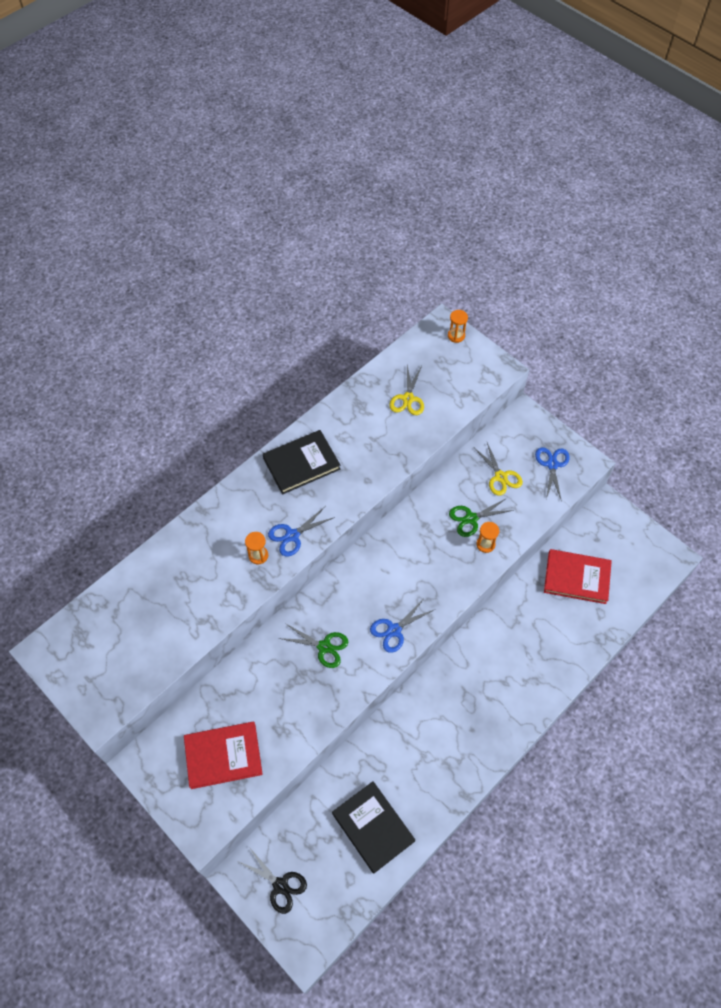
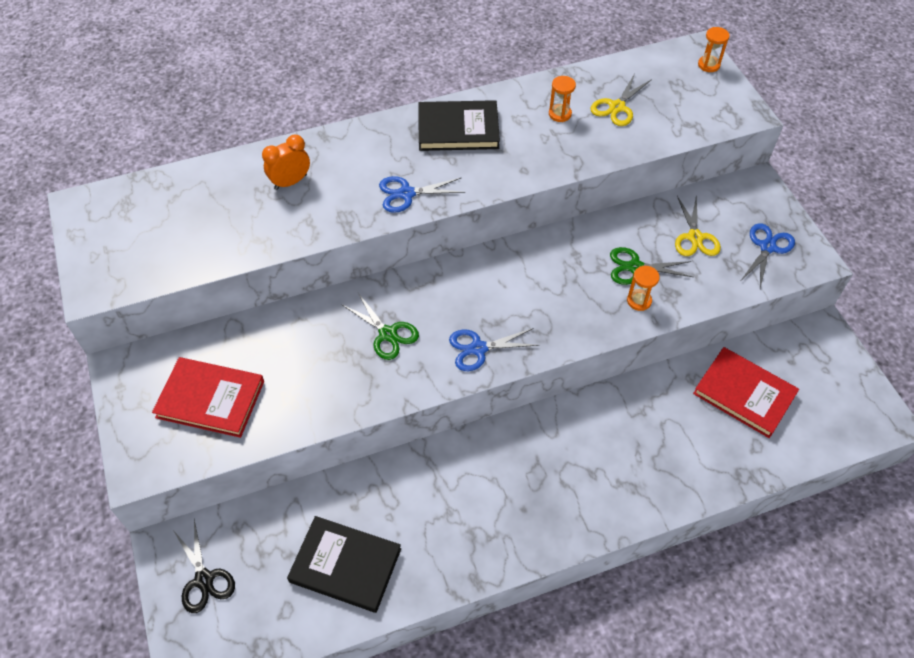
camera: 25 degrees right, 5 degrees down
(199, 561) = (290, 182): none -> orange clock
(258, 555) = (357, 199): orange hourglass -> orange hourglass (560, 114)
(373, 827) = (345, 565): black book -> black book turned 60 degrees counterclockwise

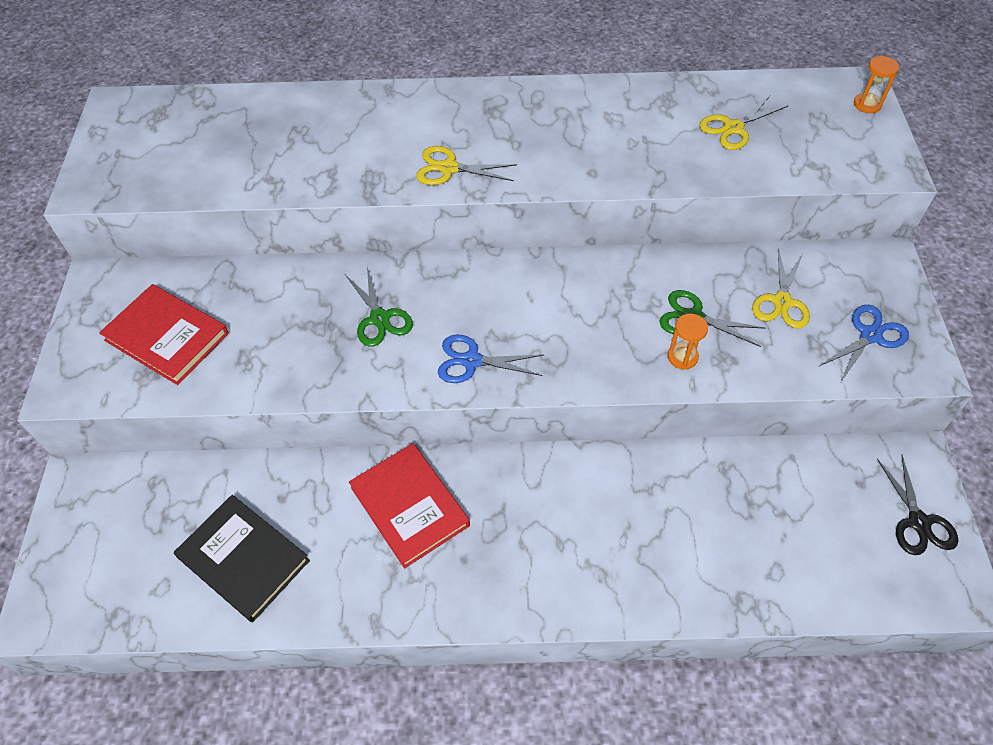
camera: 20 degrees right, 0 degrees up
(204, 579) = (96, 526): black scissors -> black scissors (918, 522)
(290, 182) = (332, 128): orange clock -> none
(406, 193) = (449, 168): blue scissors -> yellow scissors
(458, 129) = (537, 113): black book -> none
(560, 114) = (661, 121): orange hourglass -> none
(744, 394) = (784, 505): red book -> red book (409, 506)

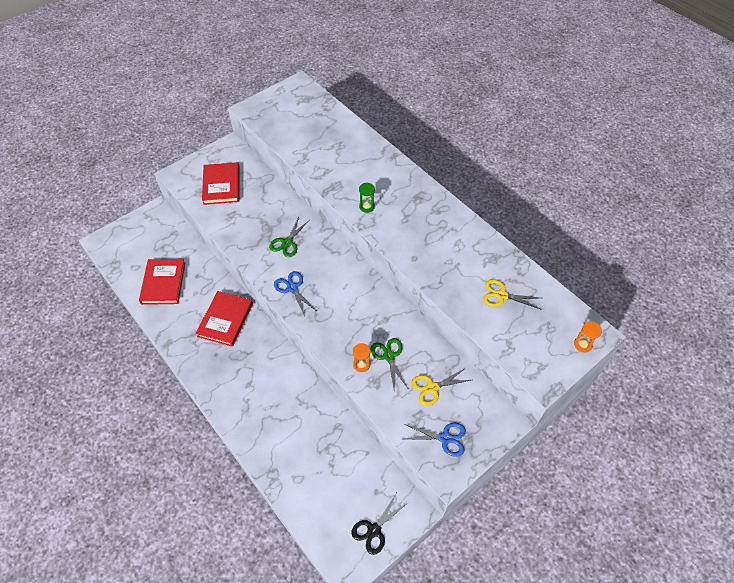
camera: 50 degrees right, 0 degrees up
(244, 559) = (163, 283): black book -> red book
(449, 168) = (366, 207): yellow scissors -> green hourglass

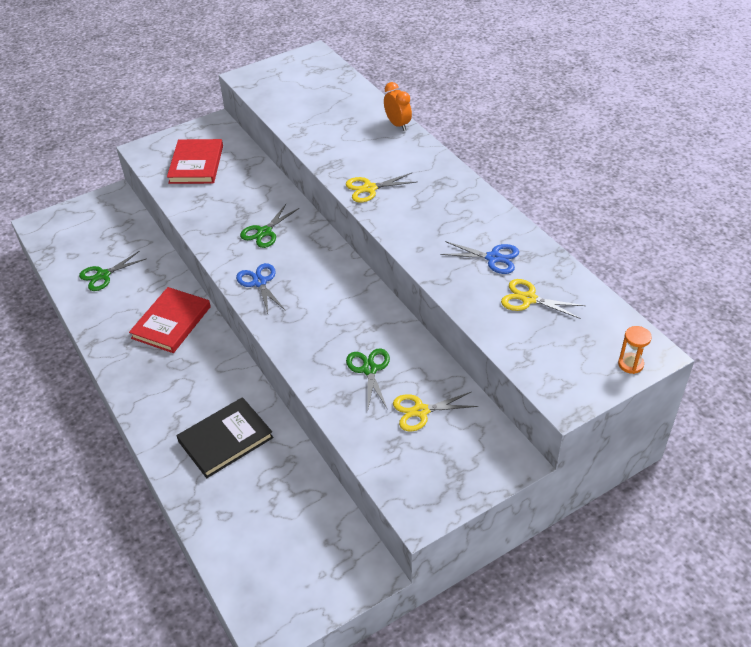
camera: 10 degrees right, 10 degrees down
(163, 283) = (103, 275): red book -> green scissors
(286, 416) = (225, 439): none -> black book
(361, 364) = (331, 376): orange hourglass -> none
(366, 207) = (369, 188): green hourglass -> yellow scissors
(374, 530) = (313, 588): black scissors -> none
(377, 146) = (397, 124): none -> orange clock
(445, 438) = (425, 472): blue scissors -> blue scissors (493, 258)

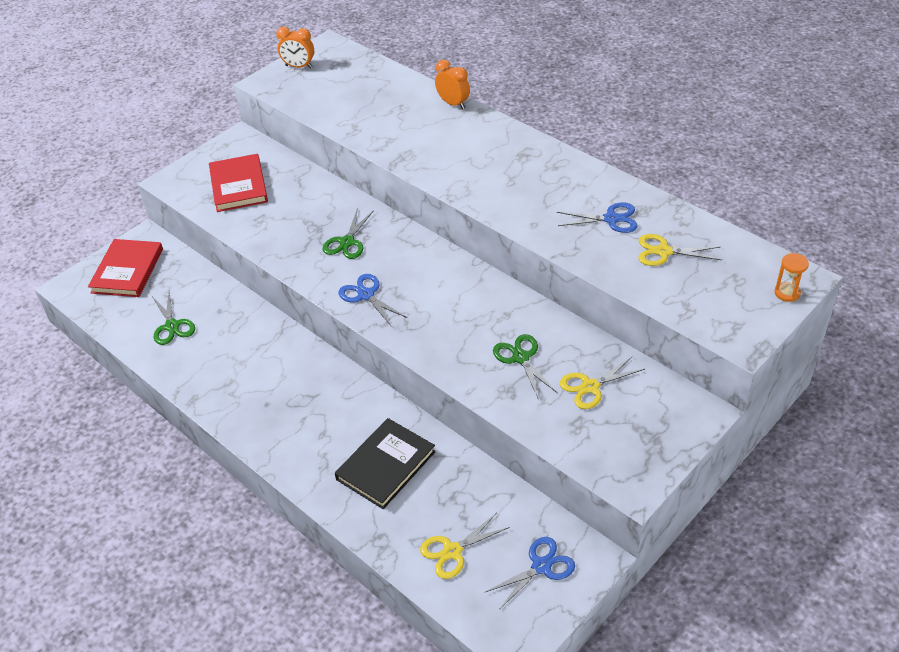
camera: 15 degrees left, 0 degrees up
(103, 275) = (172, 326): green scissors -> green scissors turned 60 degrees counterclockwise
(171, 322) = (272, 359): red book -> red book (127, 271)
(279, 68) = (299, 66): none -> orange clock
(321, 567) = (541, 566): none -> blue scissors
(369, 188) = (454, 174): yellow scissors -> yellow scissors (452, 551)

